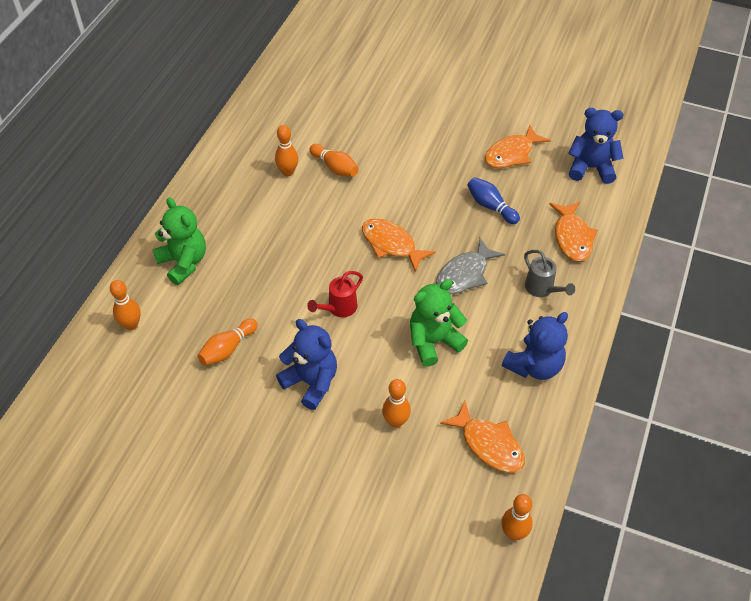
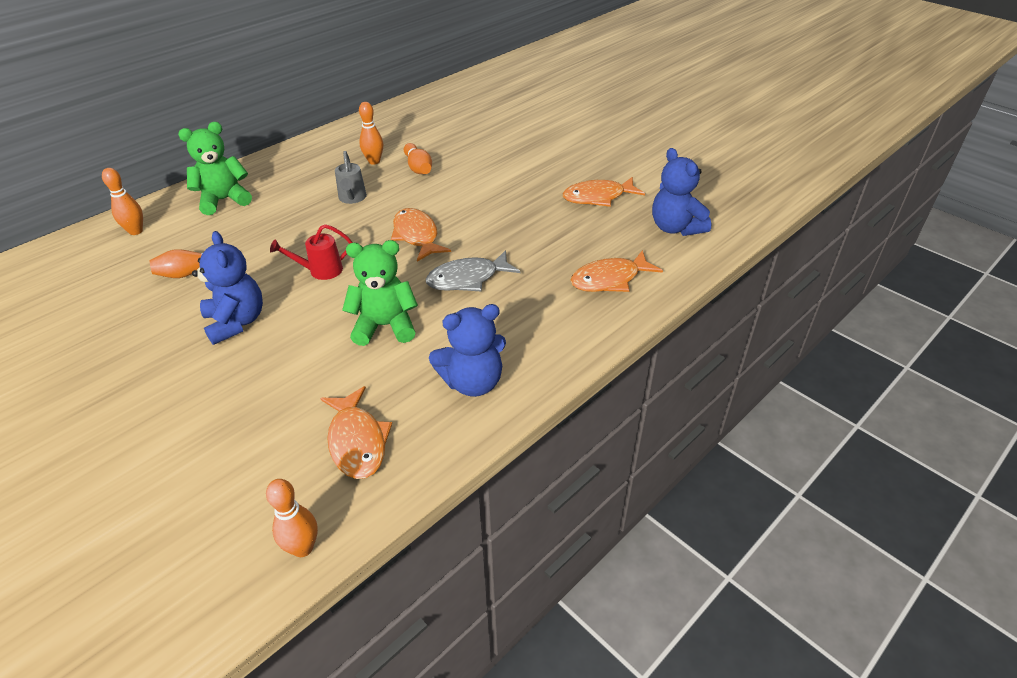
camera: 25 degrees right, 10 degrees down
(183, 262) = (224, 200): green teddy bear -> green teddy bear turned 105 degrees counterclockwise
(396, 421) = (282, 384): orange bowling pin -> none
(491, 206) = (542, 232): blue bowling pin -> none
(542, 289) = (539, 314): grey watering can -> grey watering can (352, 198)
(572, 237) = (609, 279): orange fish -> orange fish turned 45 degrees clockwise
(591, 168) = (675, 228): blue teddy bear -> blue teddy bear turned 150 degrees counterclockwise

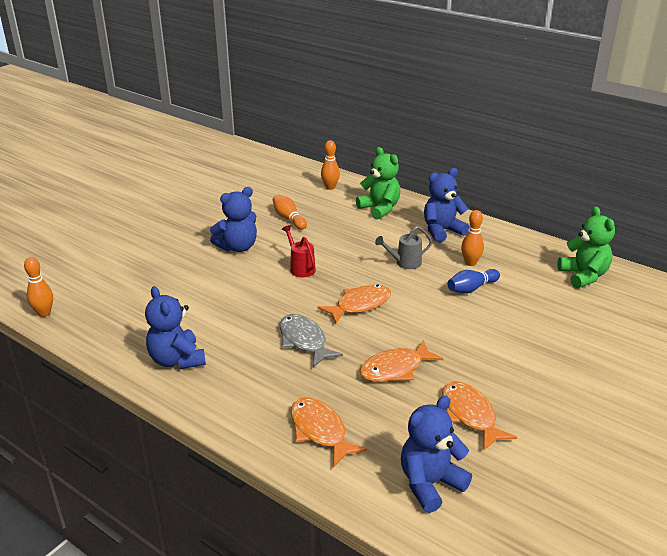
camera: 80 degrees right, 10 degrees down
(303, 168) = (442, 231): none -> blue teddy bear
(357, 441) = (123, 317): orange fish -> orange fish (395, 369)
(385, 326) = (239, 308): green teddy bear -> green teddy bear (583, 276)
(418, 168) = (471, 288): orange bowling pin -> blue bowling pin

